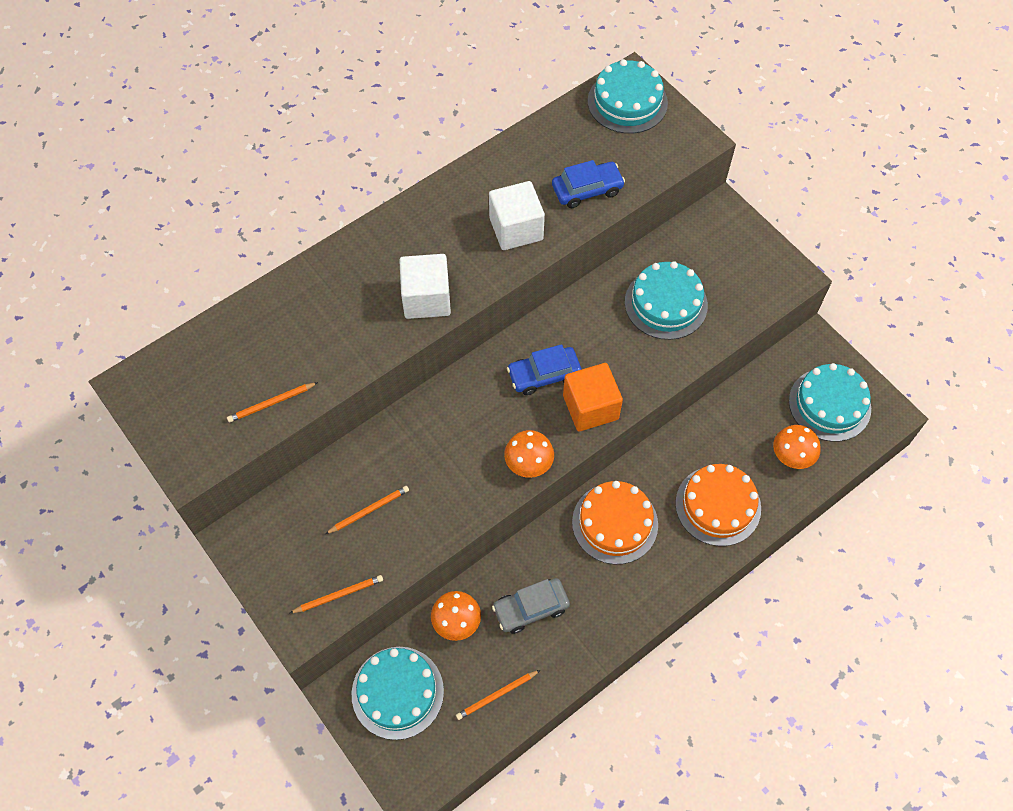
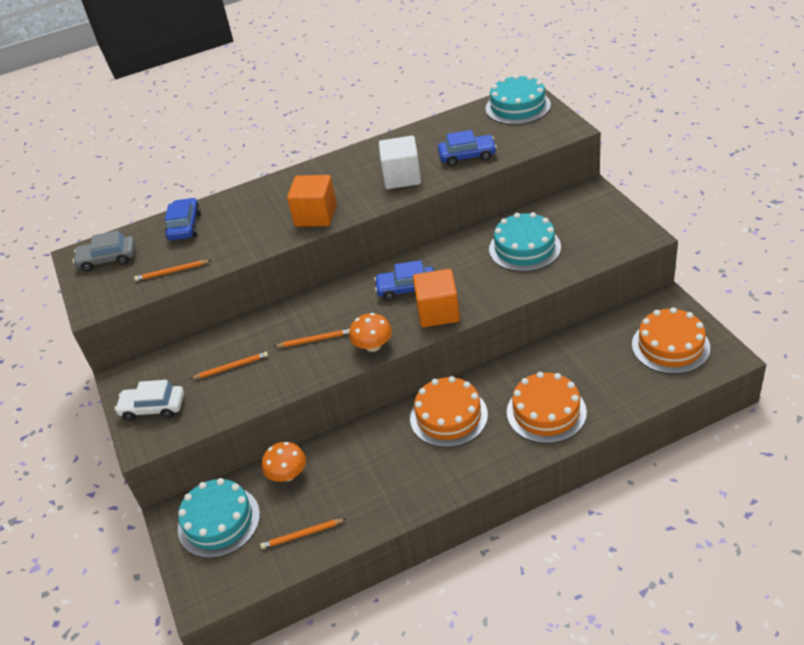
camera: 20 degrees right, 20 degrees down
(259, 326) = (185, 226): none -> blue car
(293, 579) = (153, 408): none -> white car
(338, 595) = (183, 422): orange pencil -> orange pencil (314, 340)
(426, 299) = (316, 215): white cube -> orange cube
(531, 608) = (354, 472): grey car -> grey car (108, 259)
(792, 455) = (626, 380): orange mushroom -> none
(829, 404) = (670, 346): turquoise cake -> orange cake

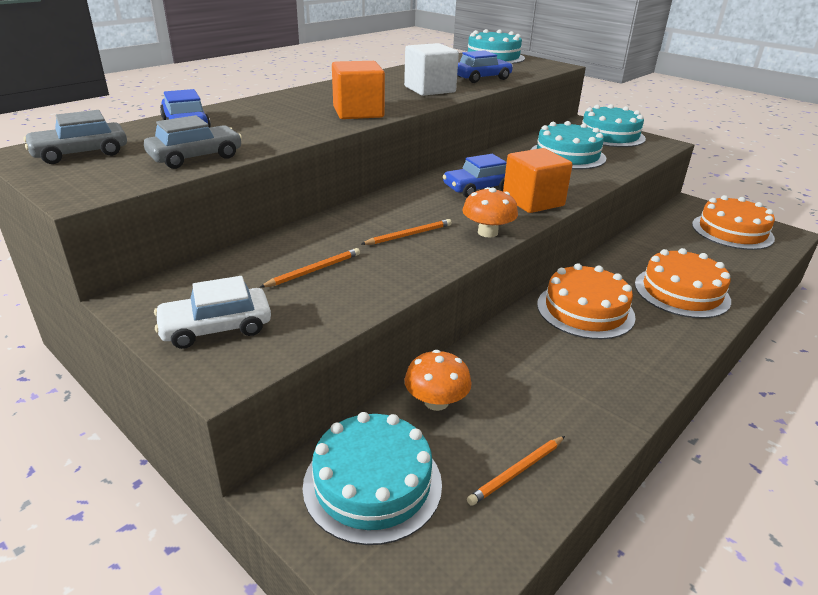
camera: 30 degrees left, 10 degrees down
(172, 272) = (196, 157): orange pencil -> grey car
(598, 217) = (609, 135): none -> turquoise cake

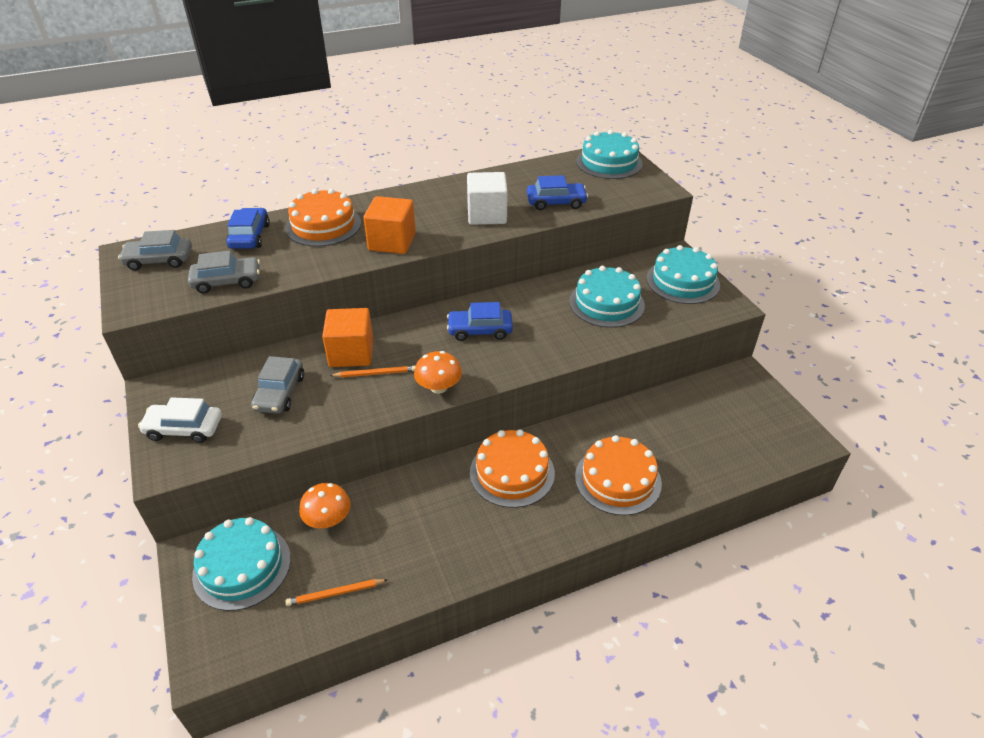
camera: 25 degrees right, 10 degrees up
(314, 270) = (280, 393): orange pencil -> grey car
(533, 201) = (512, 359): orange cube -> orange cube (351, 353)
(732, 231) = (750, 423): orange cake -> orange cake (323, 225)

